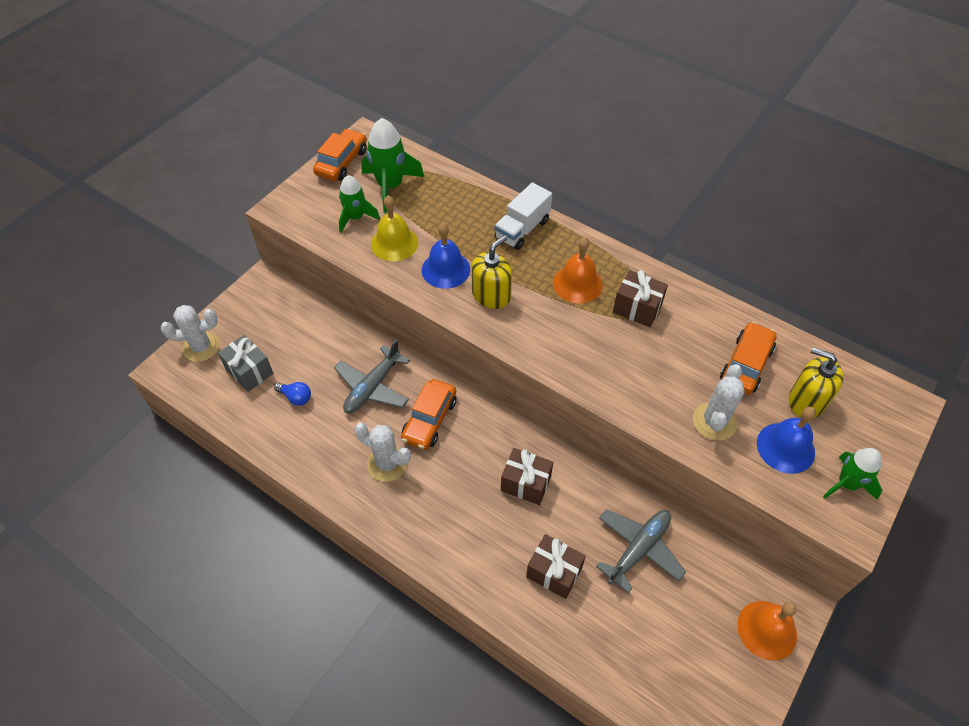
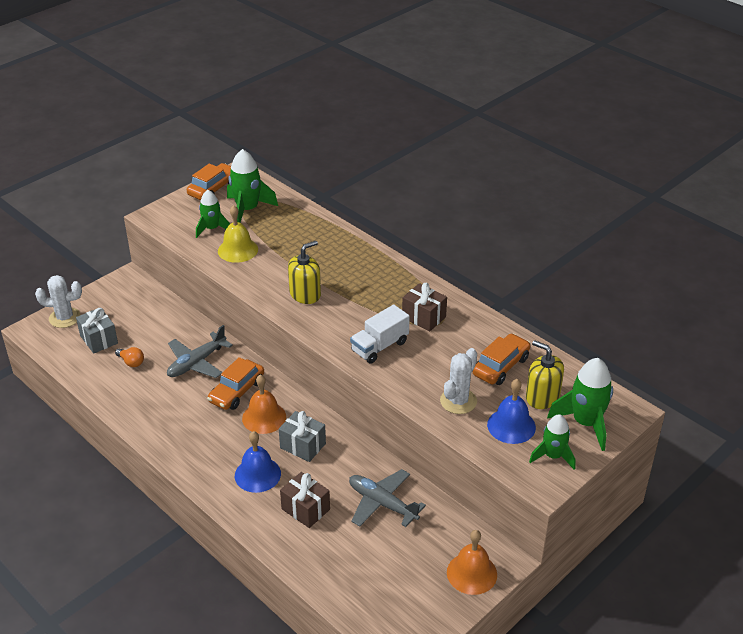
camera: 10 degrees right, 15 degrees down
(296, 397) = (131, 362): blue light bulb -> orange light bulb
(387, 464) = (192, 417): white cactus -> none
(445, 269) = (274, 272): blue bell -> blue bell (257, 474)
(522, 229) = (347, 252): white truck -> white truck (379, 347)
(526, 483) = (303, 446): brown gift -> grey gift
(577, 284) = (380, 294): orange bell -> orange bell (264, 417)
(638, 549) = (382, 503): grey plane -> grey plane turned 105 degrees counterclockwise
(867, 430) = (585, 423): none -> green rocket

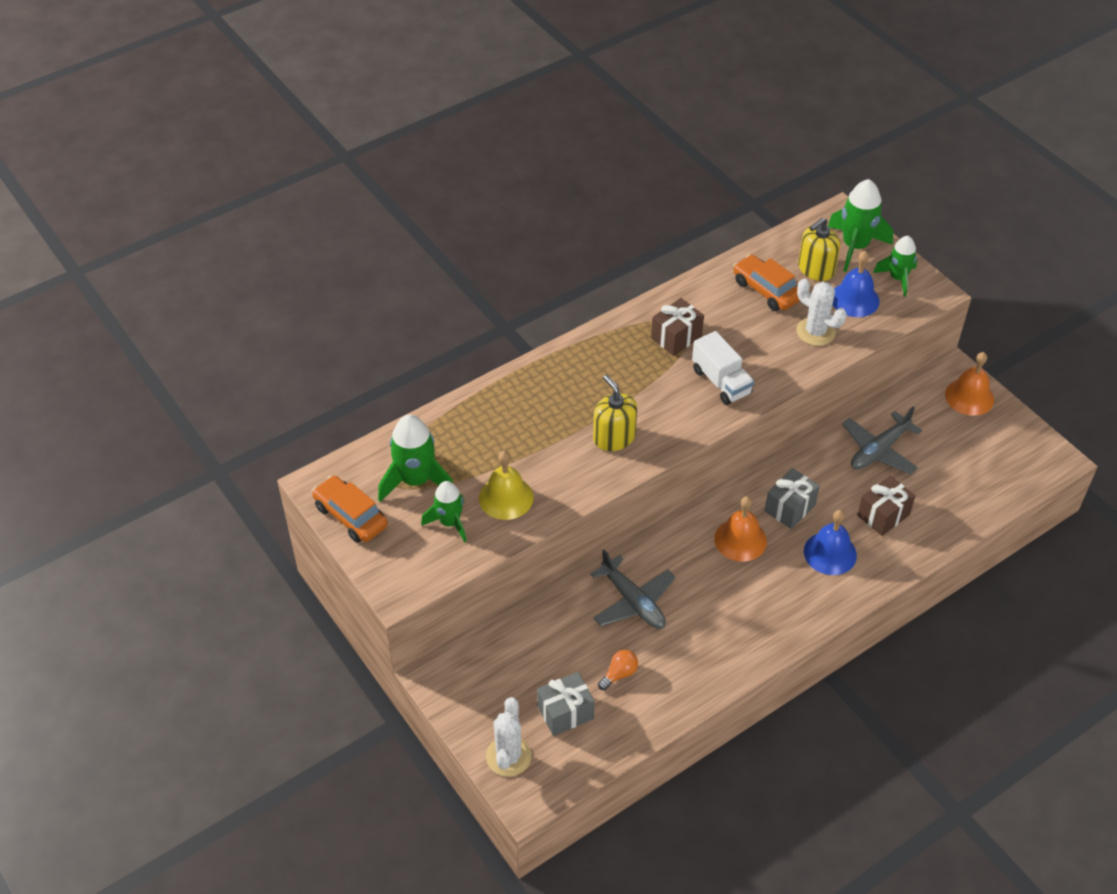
camera: 80 degrees left, 10 degrees up
(237, 391) = (692, 563): orange car -> none

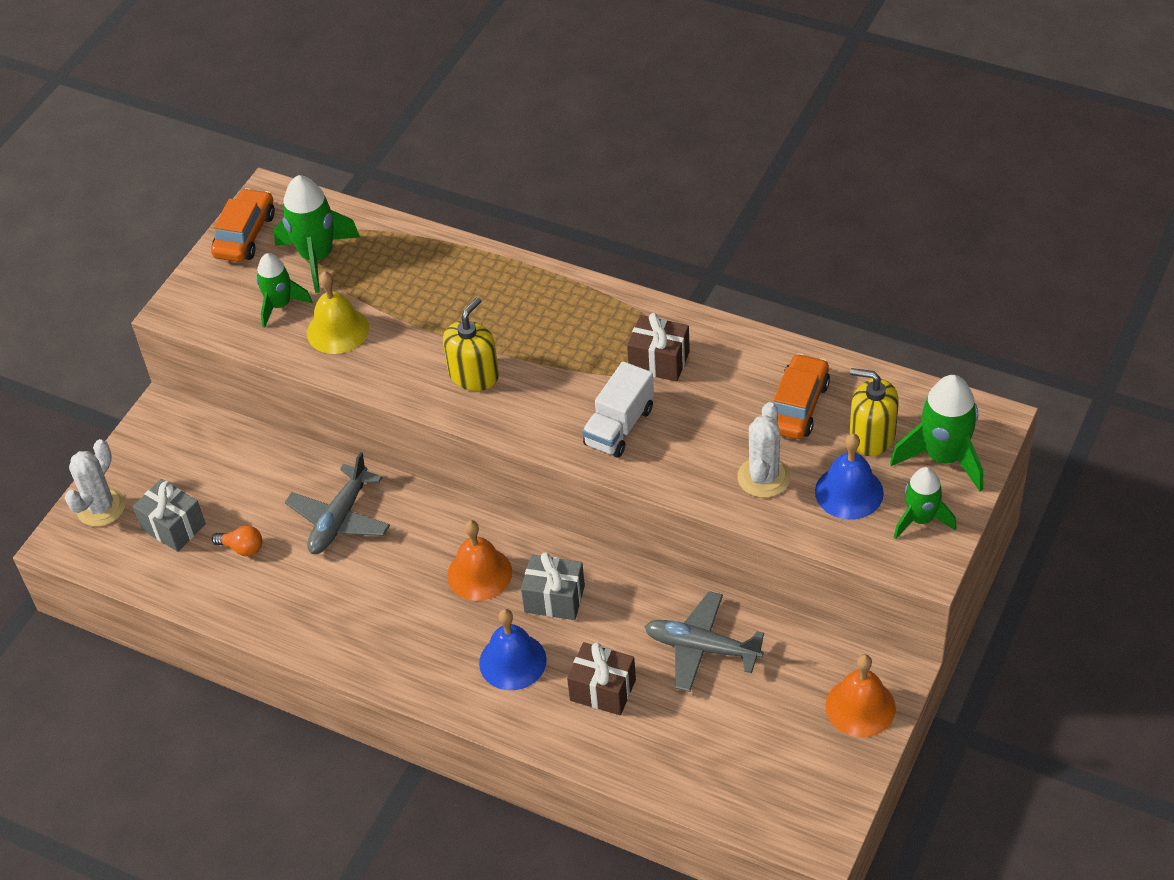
camera: 65 degrees right, 0 degrees up
(508, 756) = (101, 507): white cactus -> white cactus turned 45 degrees counterclockwise

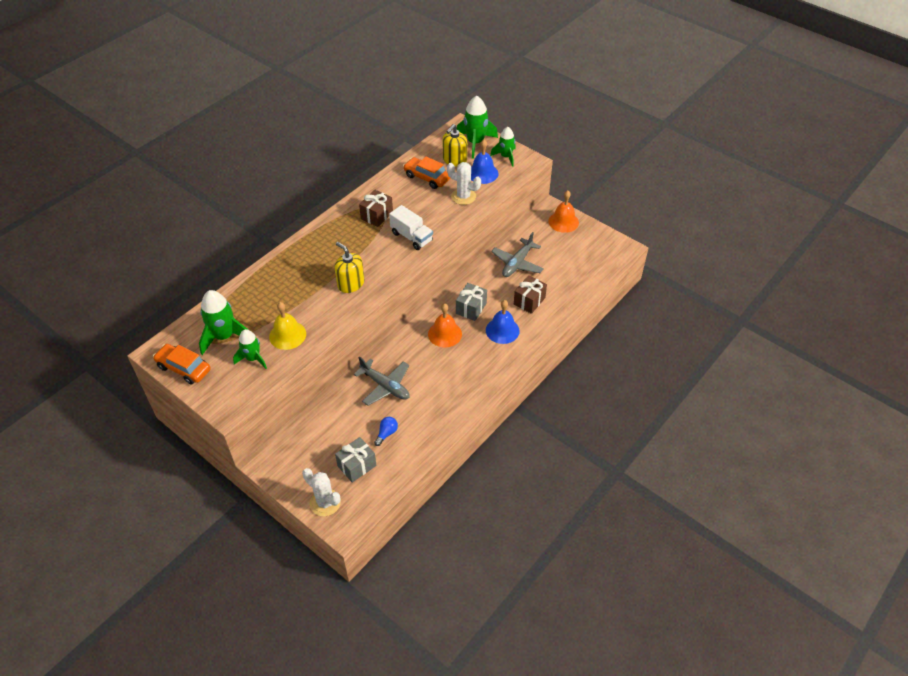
camera: 80 degrees left, 0 degrees up
(242, 548) = (386, 433): orange light bulb -> blue light bulb

